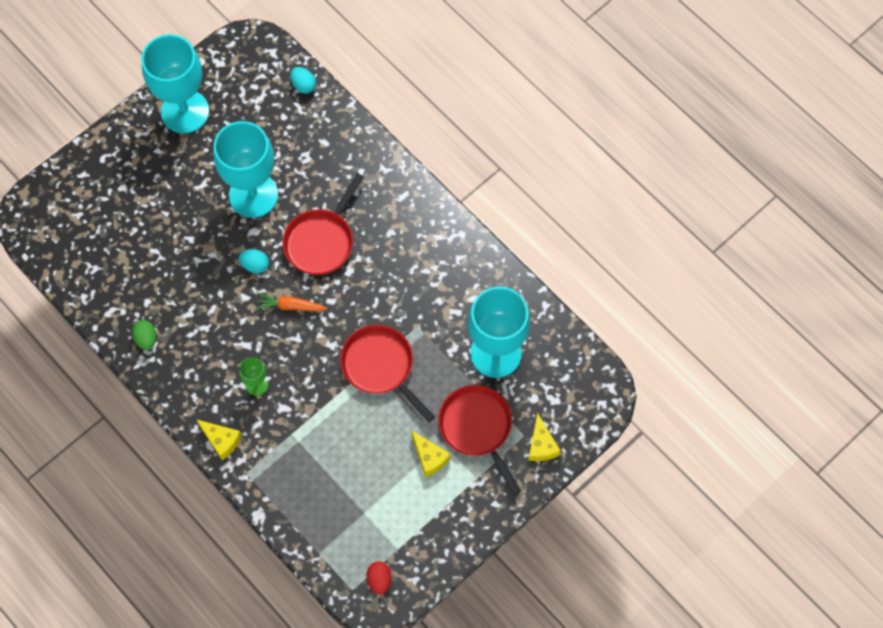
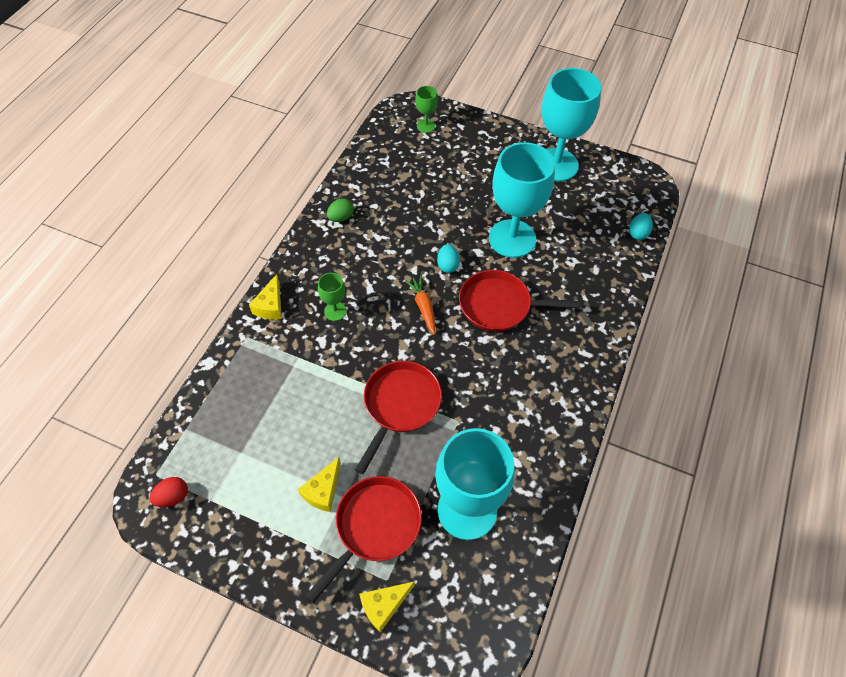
camera: 65 degrees right, 10 degrees down
(64, 208) = (426, 126): none -> green goblet

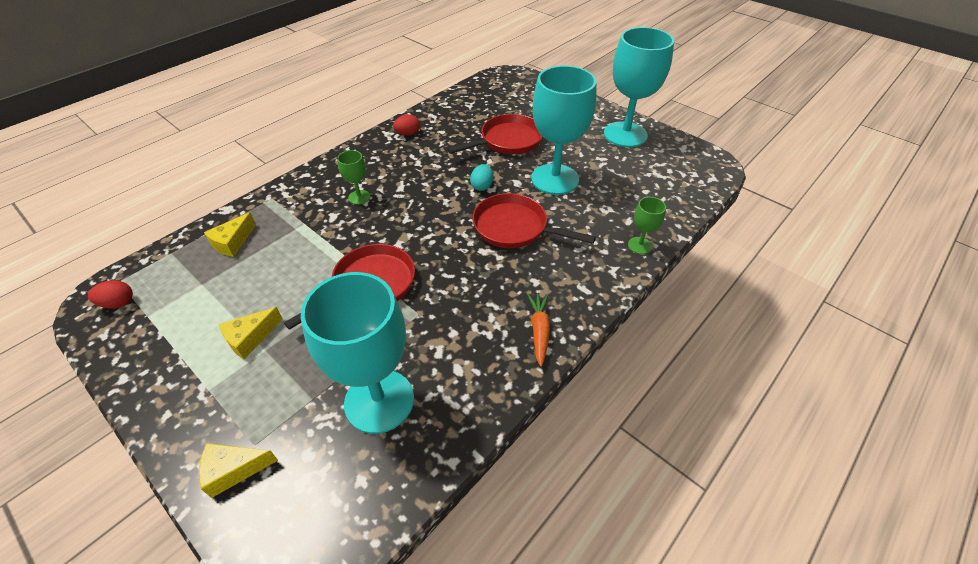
camera: 20 degrees right, 10 degrees down
(270, 306) = (307, 181): yellow cheese -> yellow cheese (233, 242)
(341, 218) = (407, 134): green egg -> red egg
(374, 527) = (276, 387): red pan -> red pan (507, 141)
(423, 307) = (440, 212): orange carrot -> orange carrot (539, 331)
(426, 126) = (518, 88): green goblet -> green goblet (639, 245)
(638, 233) = (687, 201): turquoise egg -> none

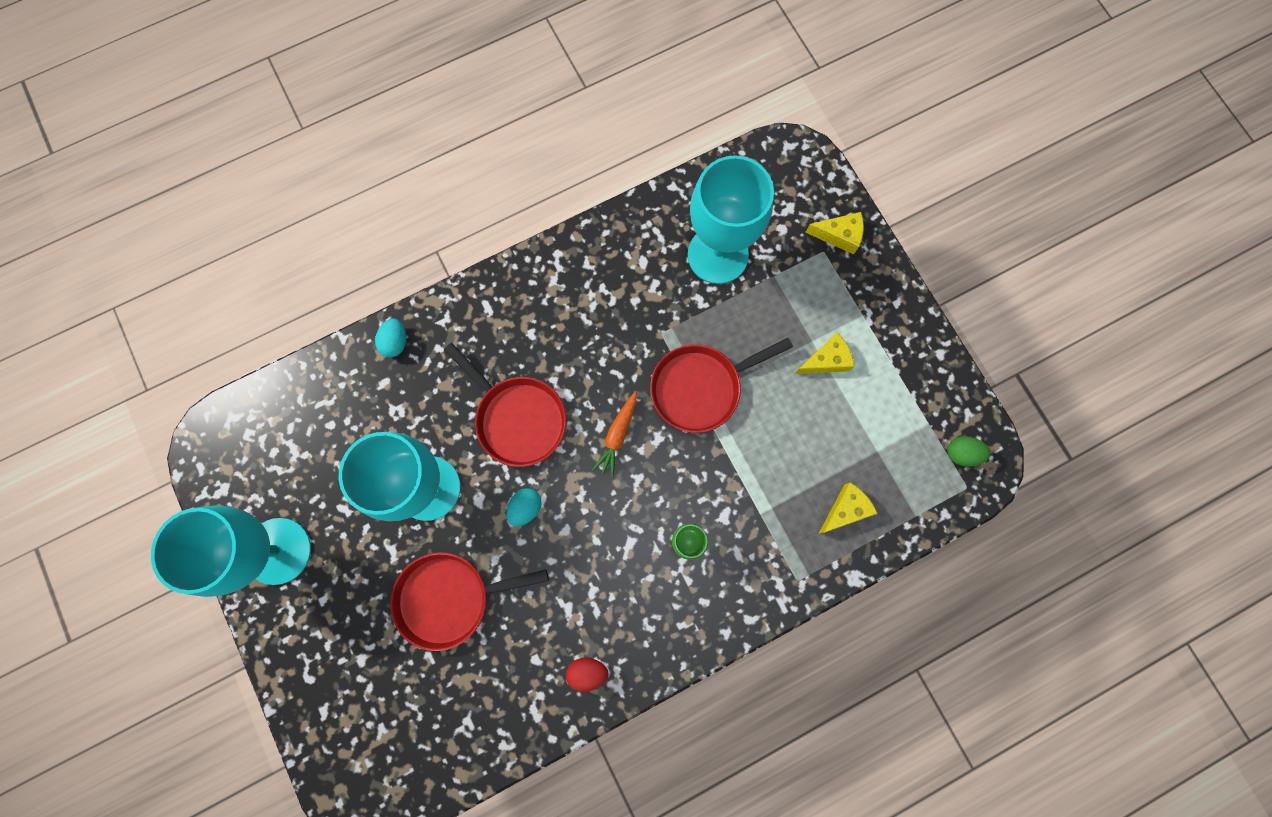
camera: 160 degrees left, 30 degrees up
(118, 303) = (961, 453): red egg -> green egg
(539, 331) = (554, 275): orange carrot -> orange carrot (617, 436)
(639, 245) = (395, 342): green goblet -> turquoise egg

